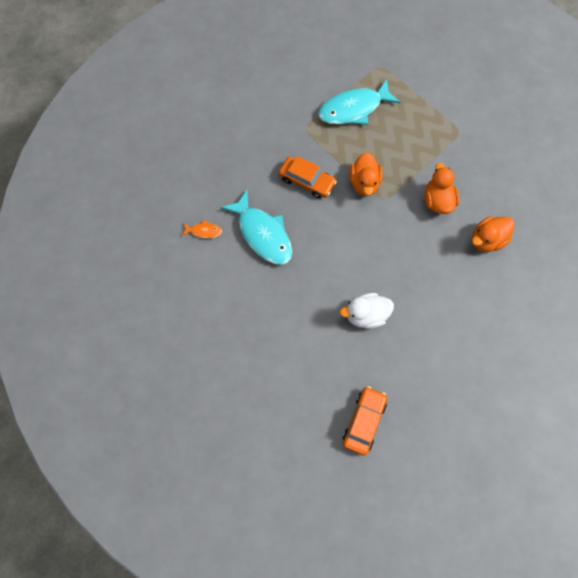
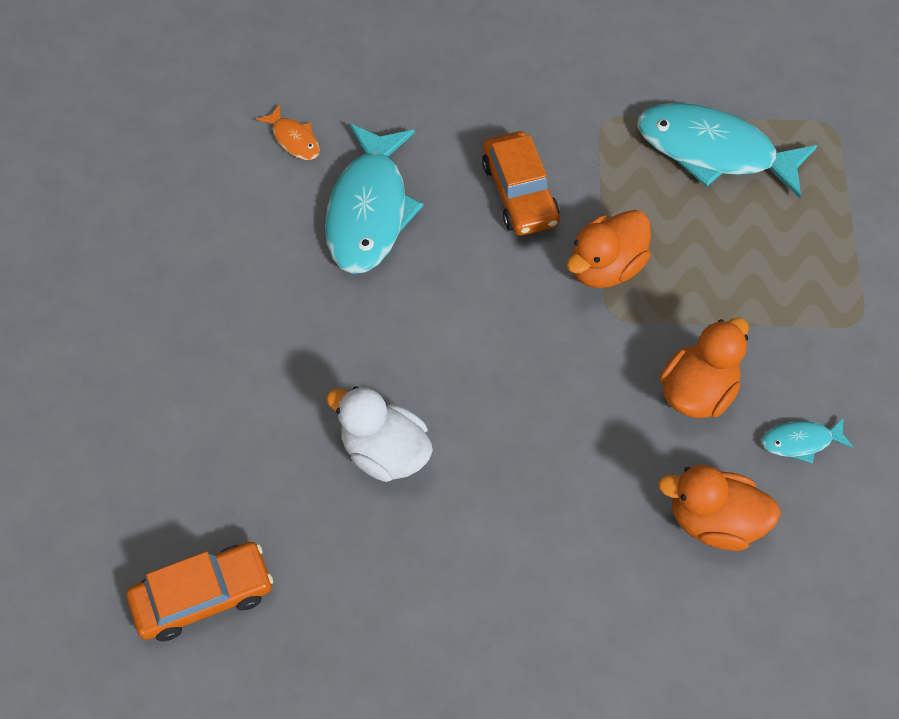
camera: 45 degrees right, 10 degrees down
(483, 189) = (800, 441): none -> turquoise fish

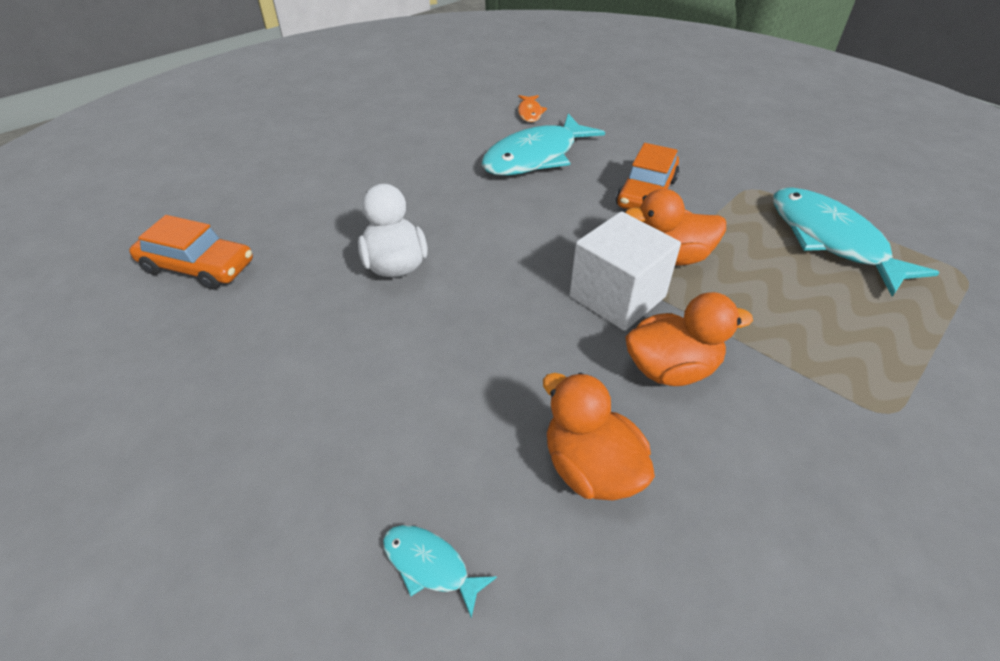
camera: 40 degrees right, 15 degrees down
(601, 346) = (617, 296): none -> white cube
(800, 441) = (740, 465): turquoise fish -> turquoise fish (430, 565)

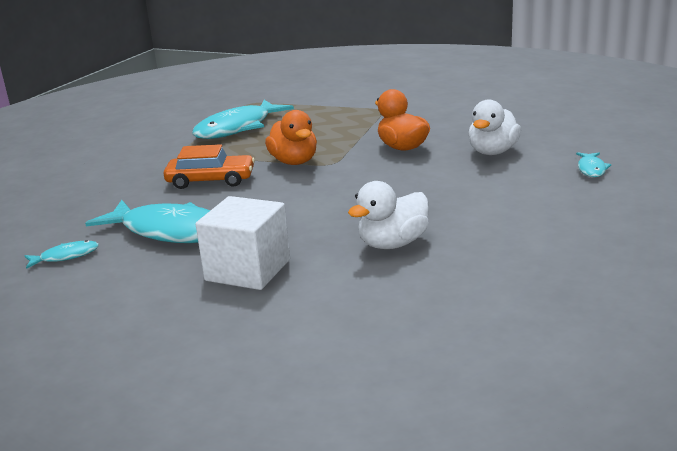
camera: 110 degrees left, 20 degrees down
(198, 266) = (495, 335): orange car -> none
(529, 113) = (66, 256): orange fish -> turquoise fish
(590, 468) = (492, 152): orange duck -> white duck
(617, 296) = (352, 168): white cube -> white cube (248, 270)

